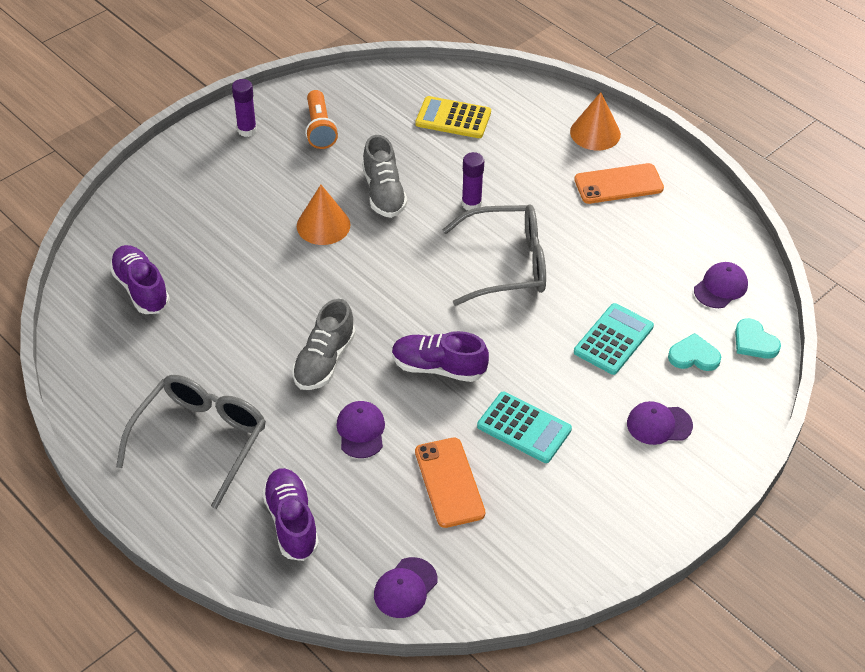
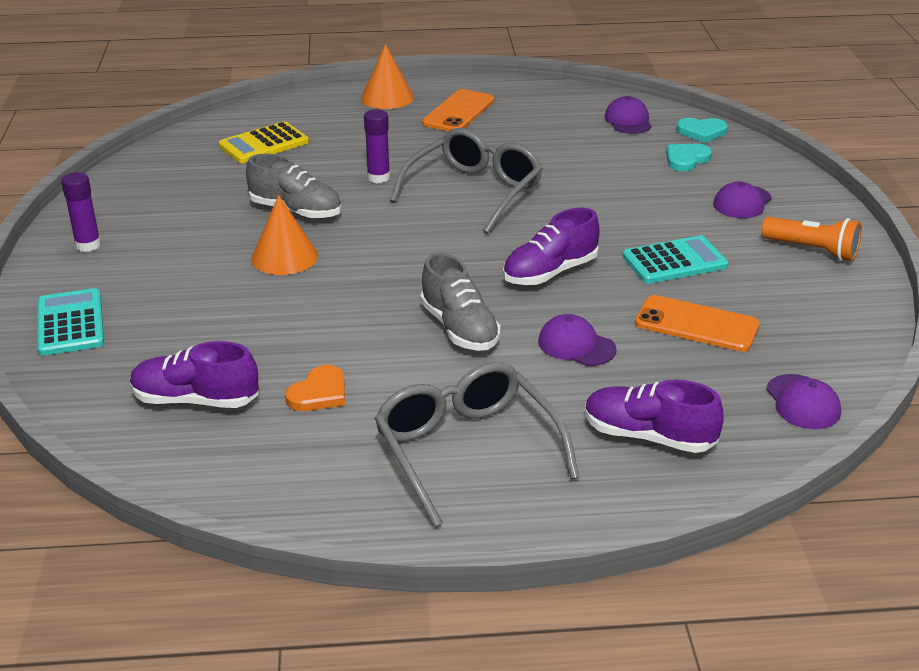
camera: 50 degrees left, 15 degrees down
(196, 337) = (319, 393): none -> orange heart
(320, 129) = (159, 208): orange flashlight -> orange flashlight (812, 250)
(613, 339) = (625, 182): turquoise calculator -> turquoise calculator (70, 323)

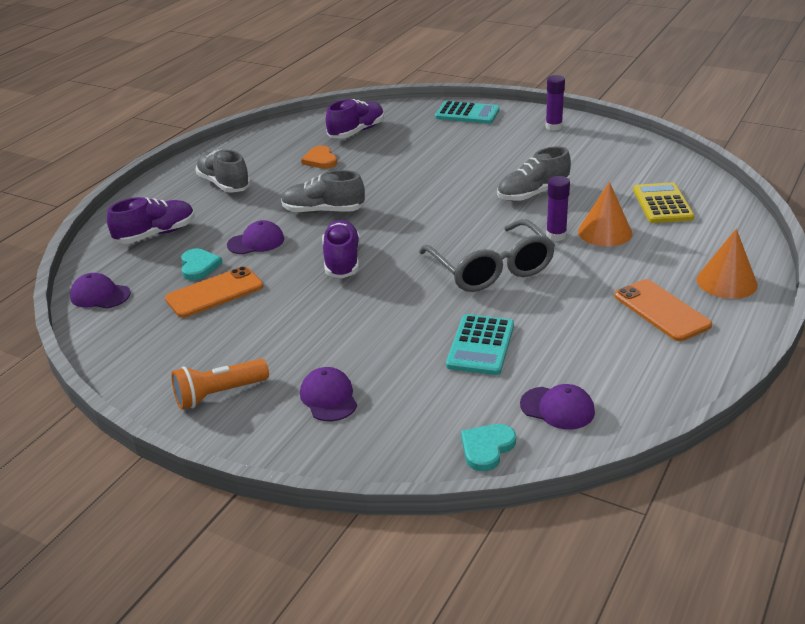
camera: 125 degrees right, 0 degrees up
(284, 257) = (472, 178): orange cone -> orange cone (605, 232)
(466, 449) = (224, 184): grey glasses -> grey shoe
(674, 261) = (291, 318): turquoise calculator -> turquoise calculator (481, 345)
(686, 159) = (438, 405): turquoise heart -> turquoise heart (199, 266)

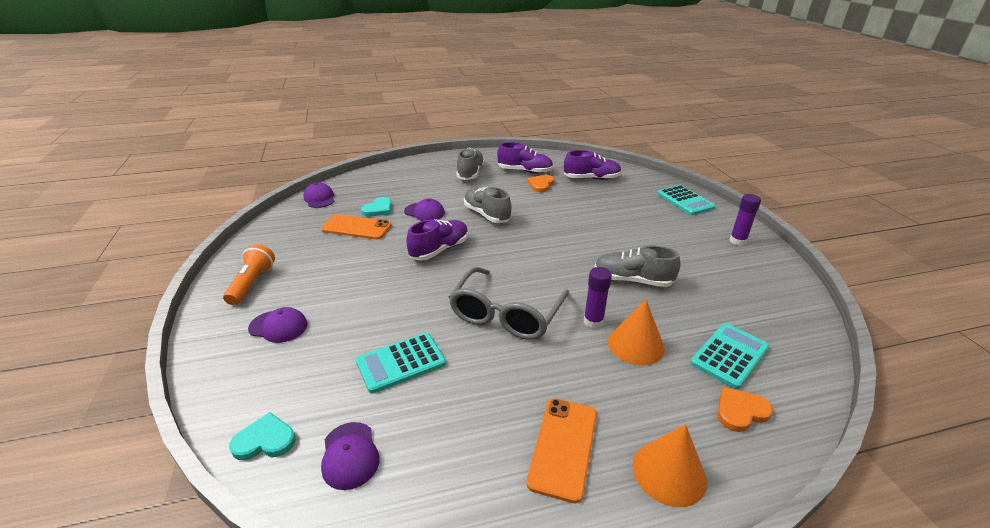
camera: 45 degrees right, 0 degrees up
(155, 234) = (395, 182): purple shoe -> purple shoe (525, 171)
(219, 394) = (252, 283): orange flashlight -> orange flashlight turned 75 degrees clockwise
(328, 397) = (278, 326): purple cap -> purple cap turned 75 degrees clockwise
(662, 204) = (729, 355): yellow calculator -> turquoise calculator
(712, 229) = (740, 411): none -> orange heart

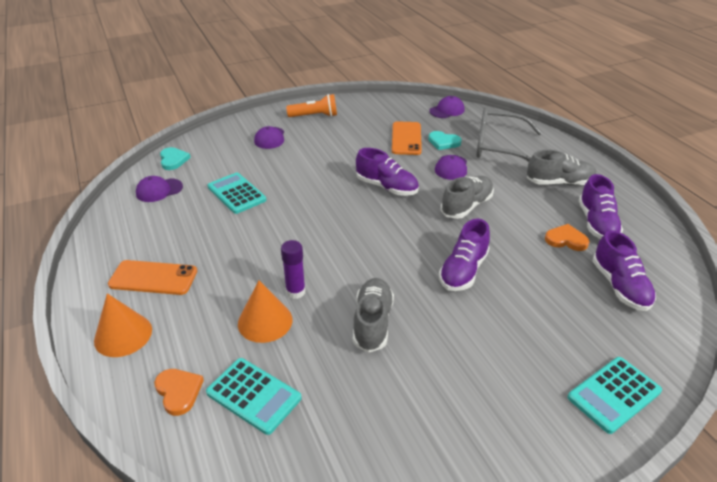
camera: 80 degrees right, 5 degrees up
(506, 315) = (297, 237): grey glasses -> grey glasses (498, 147)
(571, 229) = (463, 271): none -> purple shoe
(737, 241) = (510, 448): purple glue stick -> none

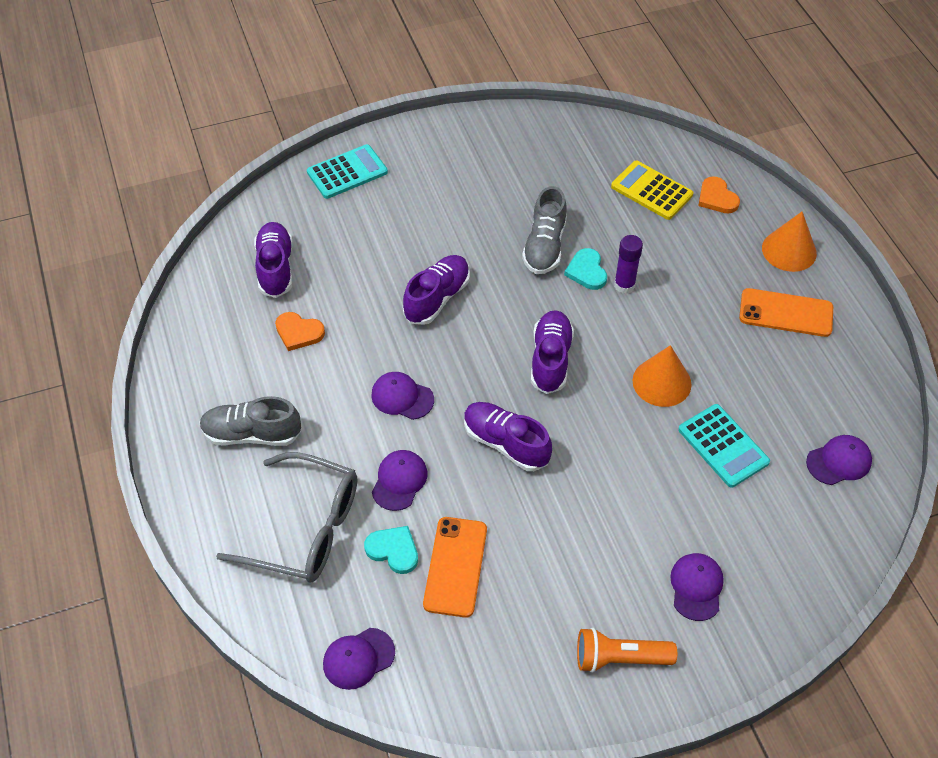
camera: 175 degrees left, 15 degrees up
(173, 160) = (845, 535): turquoise heart -> turquoise heart (587, 271)
(254, 395) = (651, 191): turquoise calculator -> yellow calculator
(265, 321) = (652, 255): orange cone -> orange cone (661, 382)
(466, 206) = (402, 397): grey shoe -> purple cap
(596, 223) = (246, 355): purple shoe -> purple shoe (550, 360)

